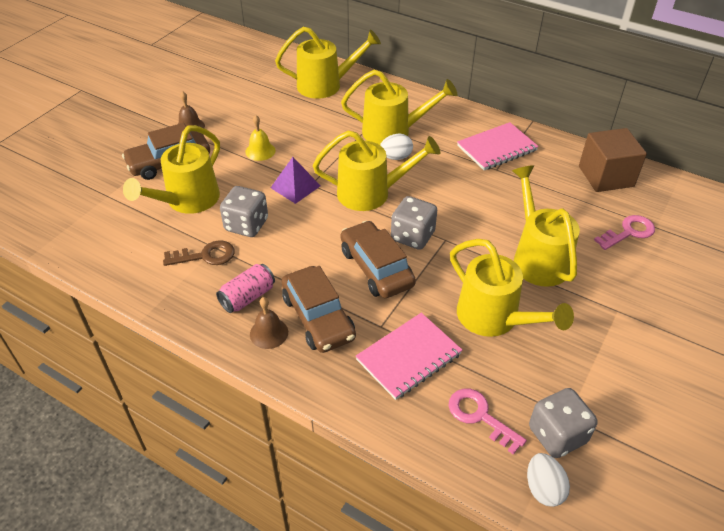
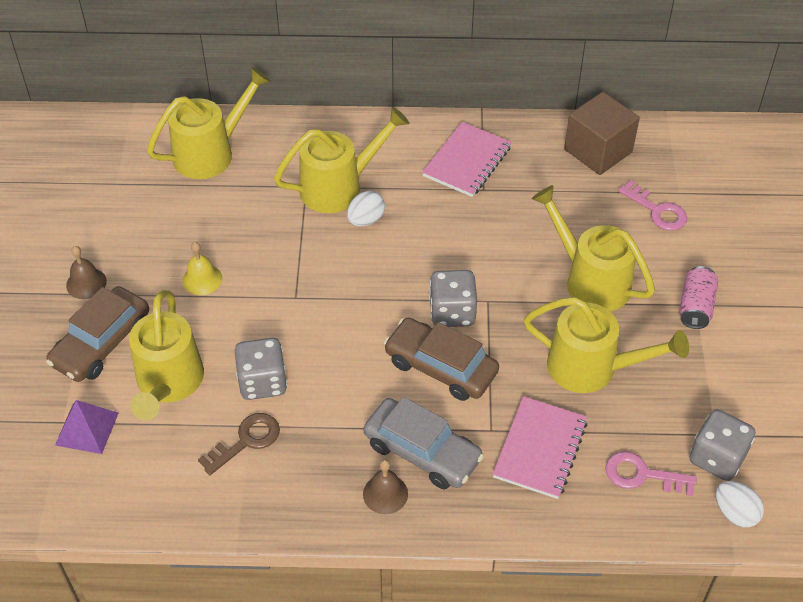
camera: 30 degrees left, 5 degrees up
(248, 297) = (332, 465): pink can -> pink can (695, 306)
(295, 186) = (280, 308): purple pyramid -> purple pyramid (87, 428)
(318, 317) = (422, 452): brown car -> grey car
(372, 193) = (372, 278): yellow watering can -> none
(628, 232) = (657, 210): pink key -> pink key turned 105 degrees clockwise

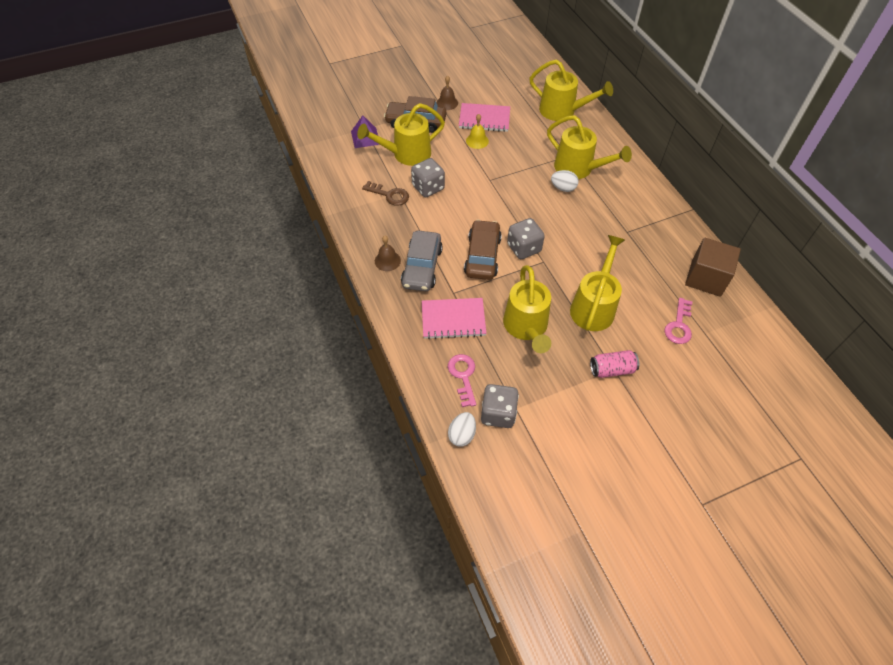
camera: 65 degrees right, 5 degrees up
(467, 161) = (642, 217): pink notebook -> pink notebook (484, 119)

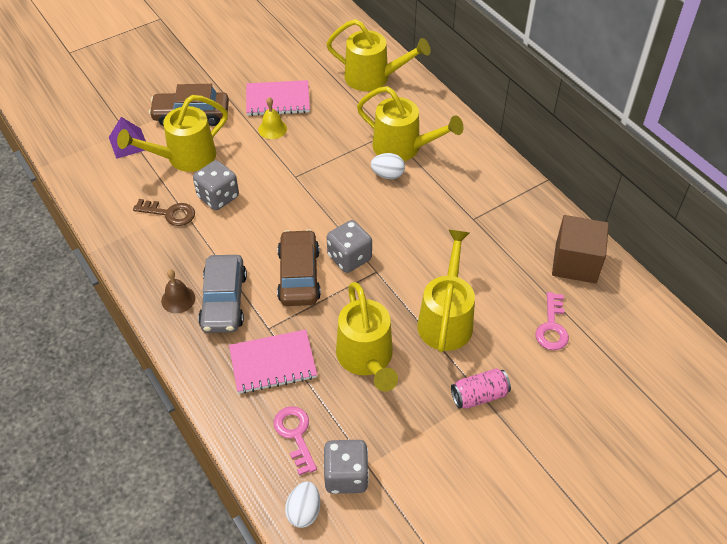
camera: 10 degrees left, 5 degrees down
(447, 103) = (228, 85): brown bell -> none

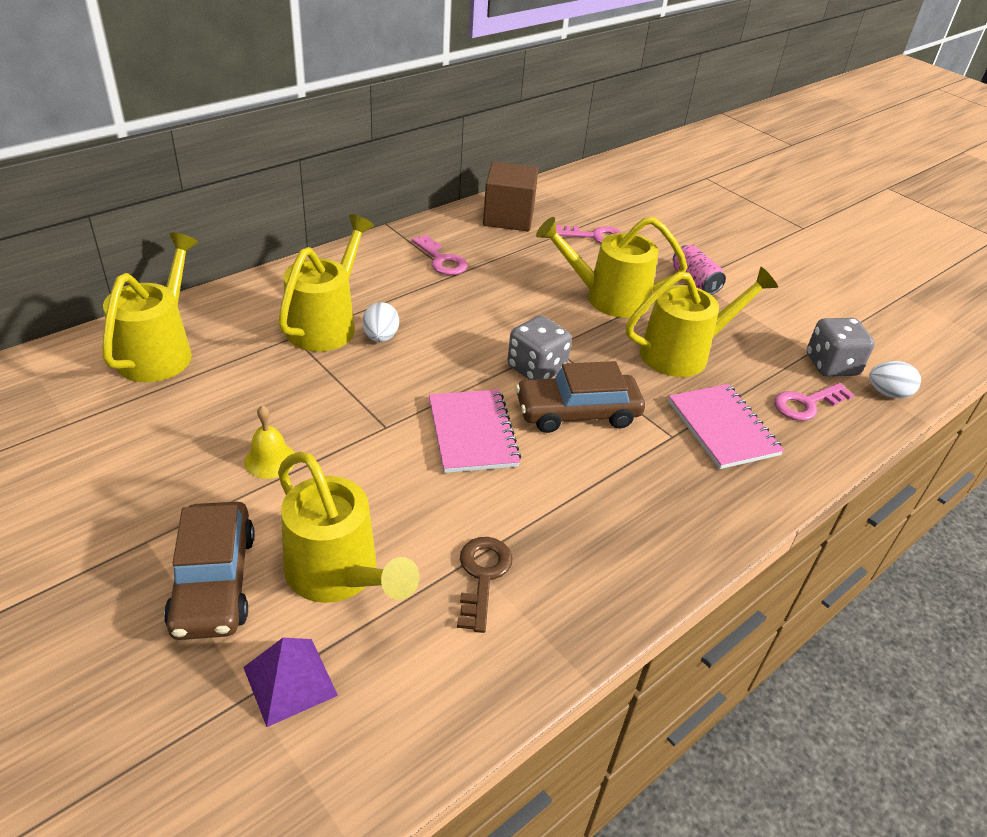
camera: 100 degrees left, 10 degrees down
(178, 299) = (658, 538): brown bell -> none
(218, 197) = (437, 514): grey dice -> none
(224, 301) = (644, 485): grey car -> none
(278, 100) = (192, 458): pink notebook -> pink notebook (472, 433)
(494, 212) = (441, 260): none -> pink key

